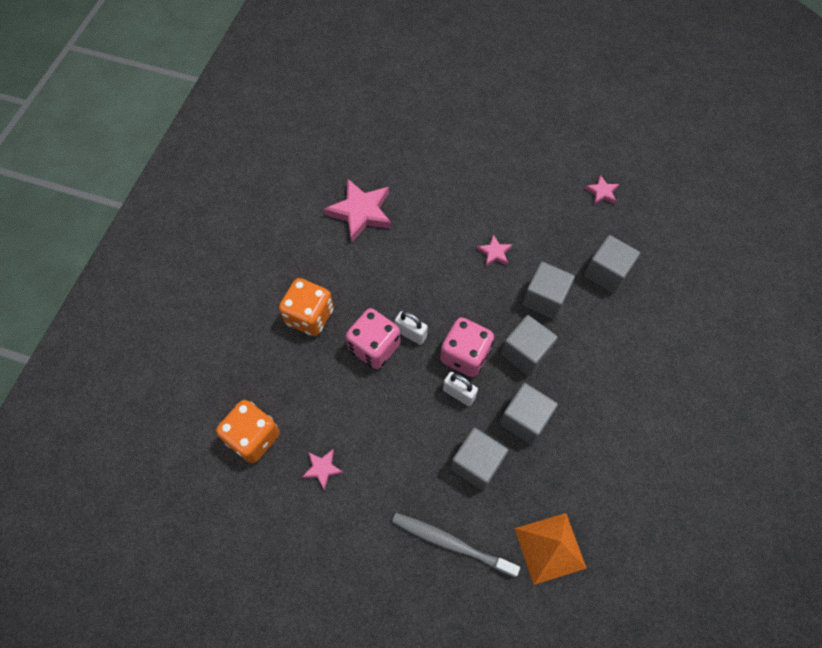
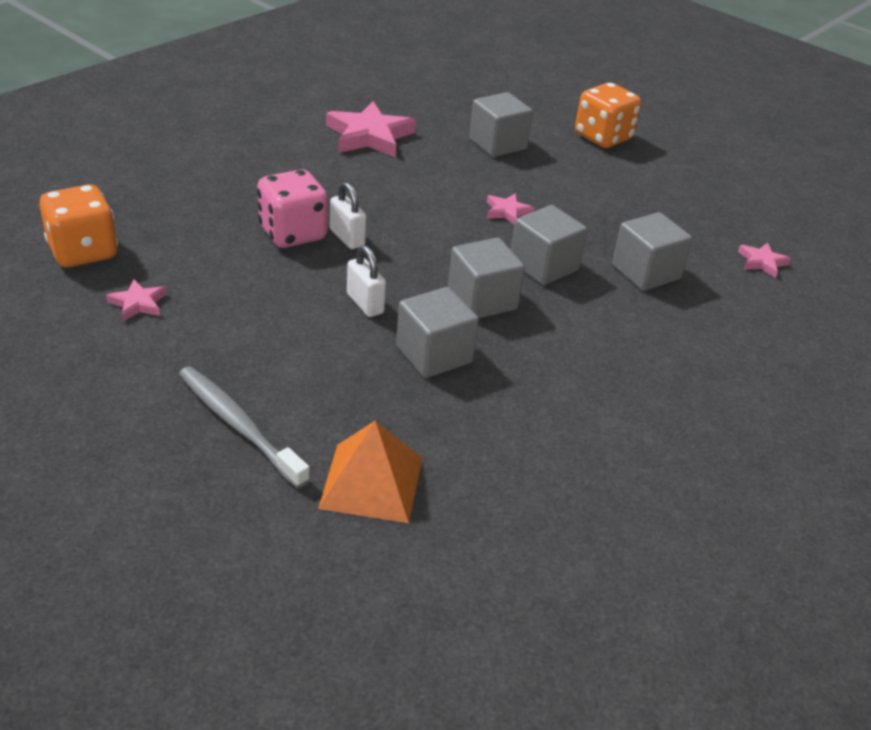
camera: 20 degrees right, 25 degrees down
(309, 316) = (238, 187): orange dice -> orange dice (603, 137)
(465, 355) = (400, 276): pink dice -> none
(477, 463) = (336, 369): grey cube -> grey cube (497, 144)
(602, 192) = (687, 209): pink star -> pink star (762, 262)

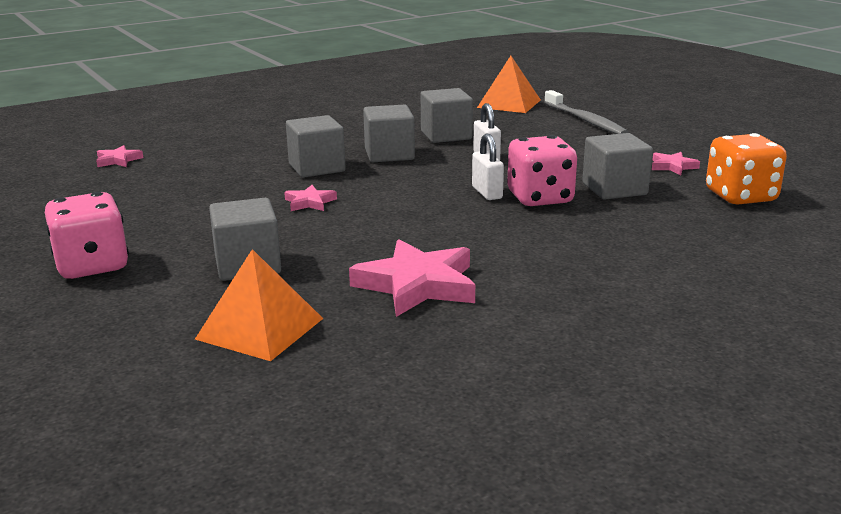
camera: 160 degrees left, 15 degrees down
(449, 103) = (260, 328): none -> orange pyramid
(603, 137) = (92, 266): orange dice -> pink dice
(645, 272) = (231, 160): grey cube -> grey cube (614, 189)

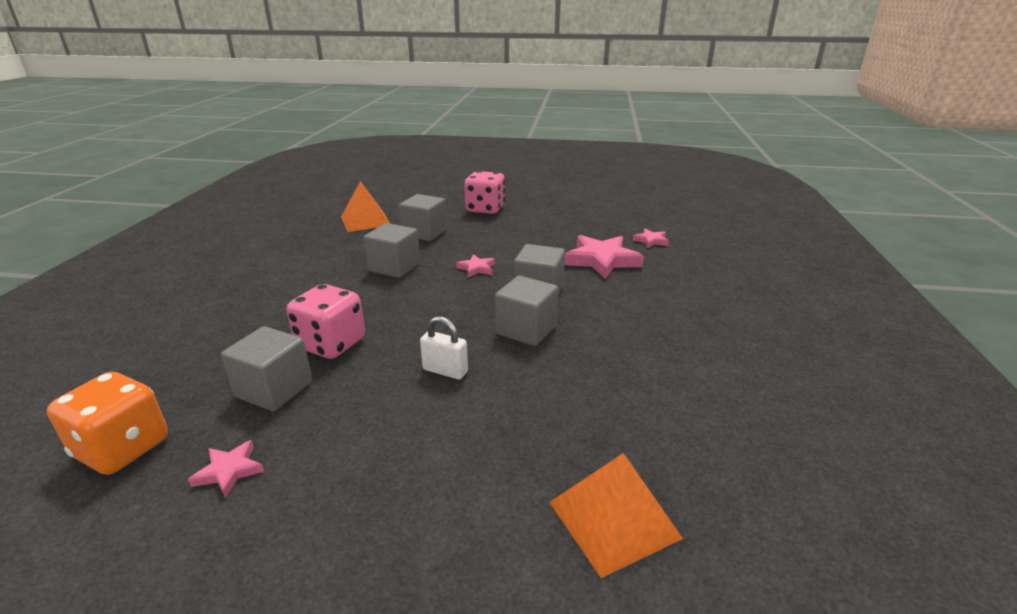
camera: 130 degrees right, 5 degrees up
(417, 285) = (327, 257): pink star -> pink star (602, 260)
(446, 135) = (538, 383): grey cube -> grey cube (394, 267)
(487, 193) = (380, 329): white padlock -> none
(585, 120) = (444, 538): grey toothbrush -> none

